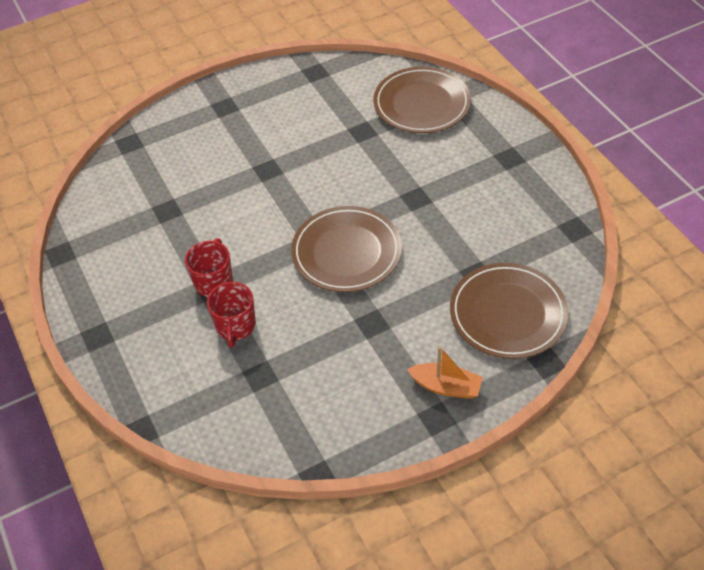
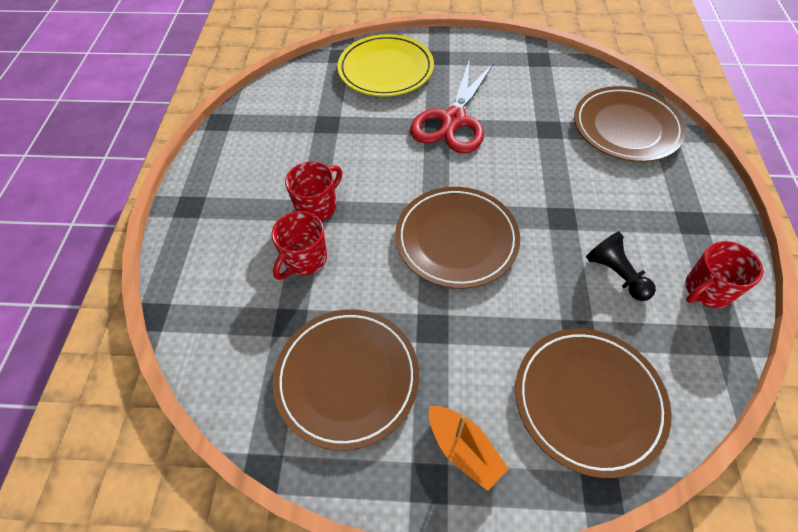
camera: 30 degrees right, 5 degrees up
(184, 138) = (385, 69): none -> yellow plate
(278, 158) = (453, 120): none -> red scissors
(333, 388) = (347, 378): none -> brown plate
(478, 221) = (615, 274): none -> black pawn
(544, 202) = (707, 290): none -> red mug

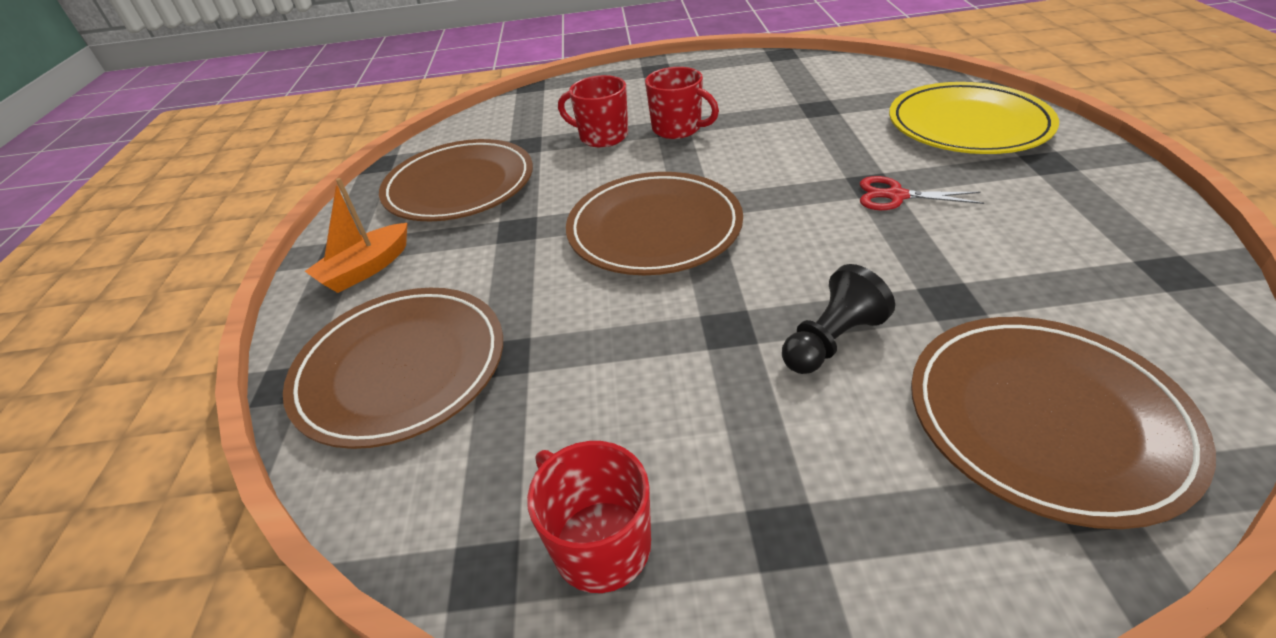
camera: 85 degrees right, 15 degrees down
(453, 120) = (895, 196): red scissors -> red scissors, size x0.49
(615, 274) = (619, 399): black pawn -> black pawn (831, 341)

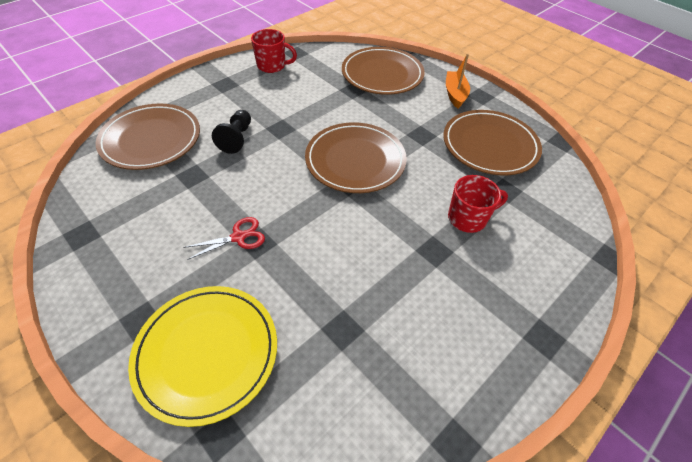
camera: 135 degrees right, 10 degrees up
(678, 129) = (427, 249): red mug -> none

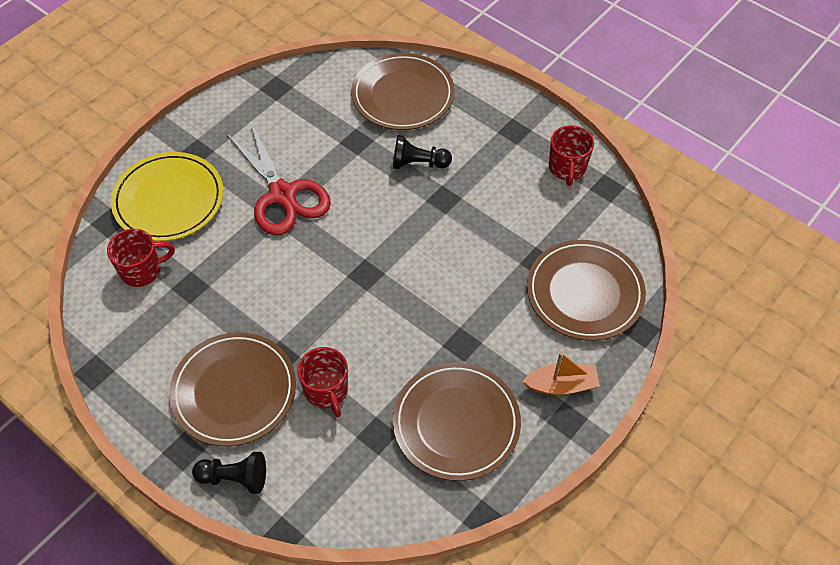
camera: 85 degrees right, 5 degrees up
(239, 237) = (282, 195): red scissors -> red scissors, size x2.04
(310, 385) = (142, 270): none -> red mug
(355, 160) = (402, 277): brown plate -> brown plate (234, 391)
(565, 292) = (234, 478): none -> black pawn

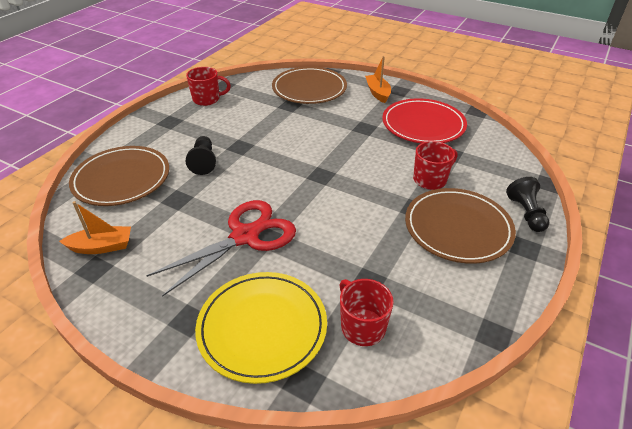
camera: 100 degrees left, 15 degrees down
(302, 90) = (102, 246): none -> orange boat
(456, 423) = (423, 125): brown plate -> red plate

